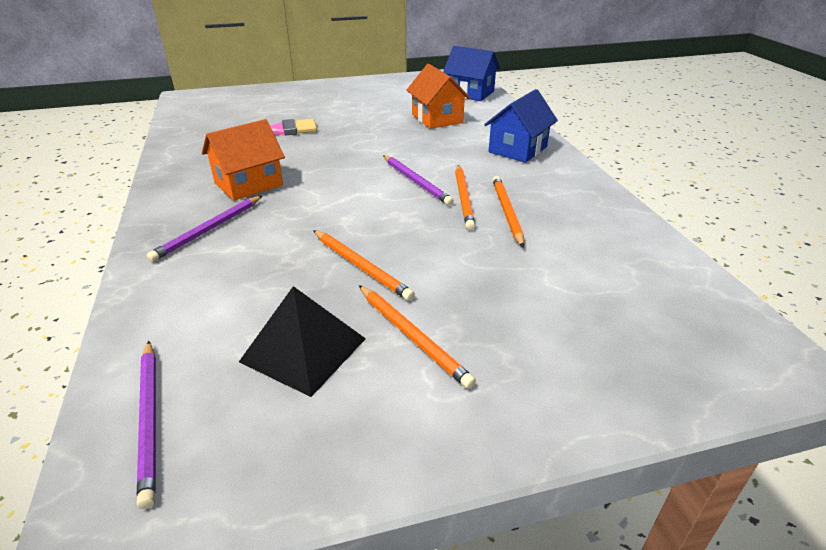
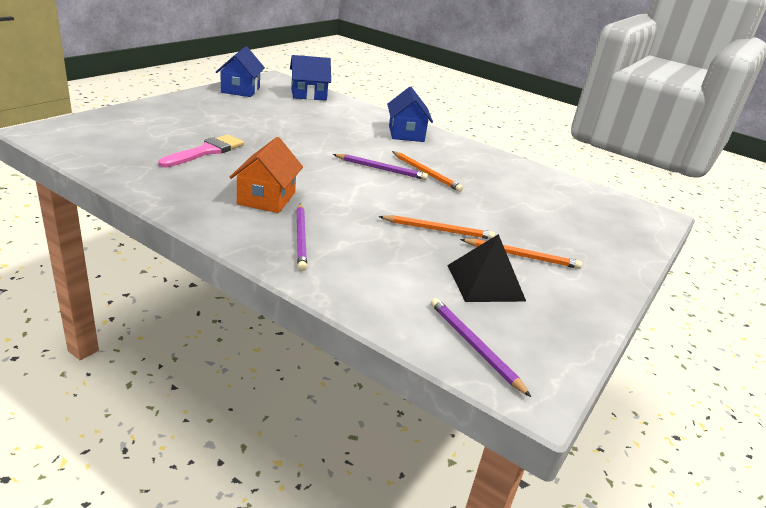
camera: 45 degrees left, 5 degrees down
(150, 419) = (474, 346): purple pencil -> purple pencil turned 150 degrees counterclockwise
(405, 81) = (240, 90): none -> blue house
(437, 119) = (318, 119): orange house -> none
(506, 212) = (461, 176): orange pencil -> none

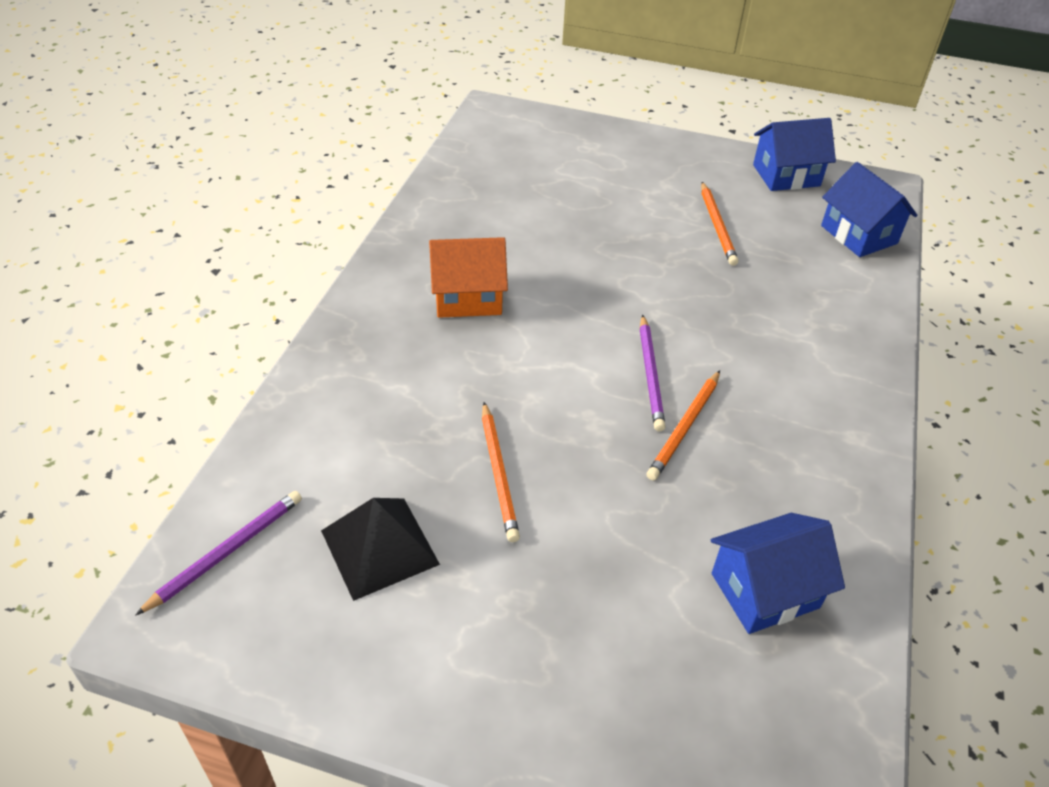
camera: 75 degrees right, 15 degrees up
(206, 151) = (552, 217): pink brush -> none
(301, 238) = (390, 351): purple pencil -> none
(406, 133) = (827, 374): blue house -> blue house (765, 590)
(522, 256) = (482, 585): orange pencil -> orange pencil (717, 226)

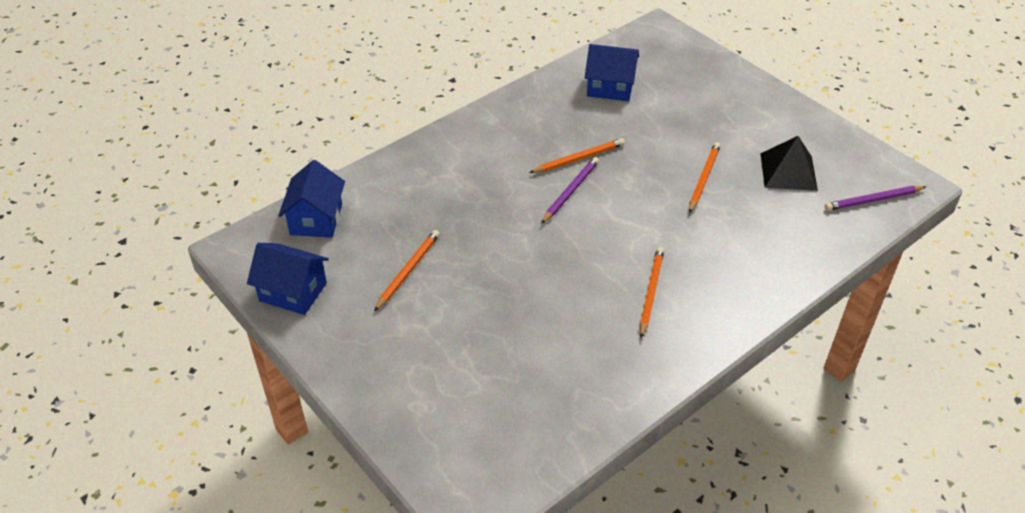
camera: 145 degrees left, 0 degrees up
(468, 298) = (651, 292): orange house -> orange pencil

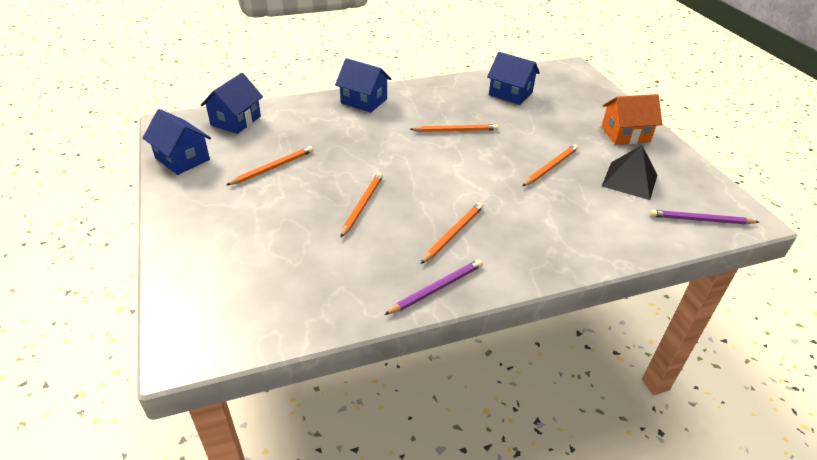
camera: 20 degrees right, 5 degrees down
(449, 146) = (364, 101): none -> blue house
(538, 288) = (362, 205): none -> orange pencil
(570, 191) = (434, 149): purple pencil -> purple pencil (436, 288)
(758, 111) = (625, 134): none -> orange house

